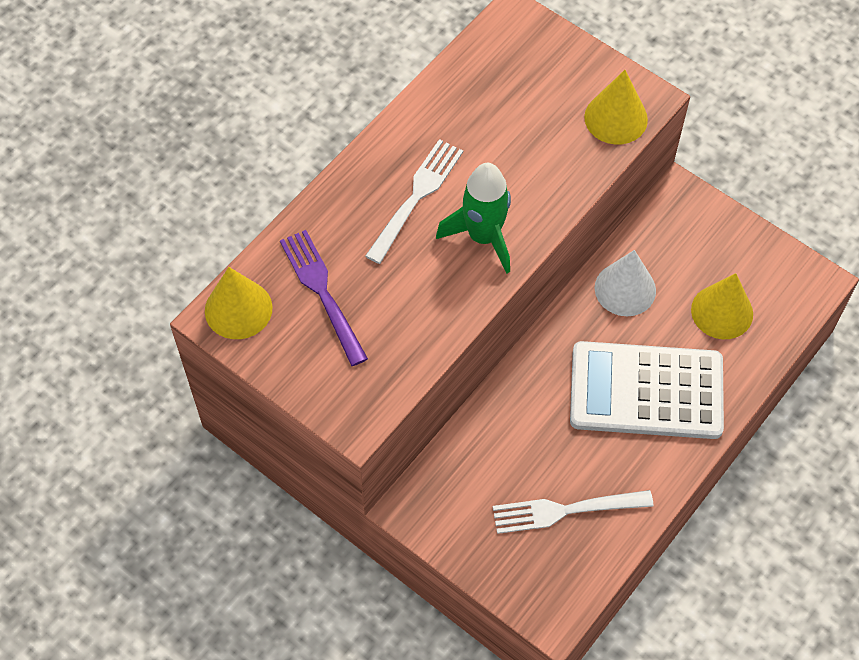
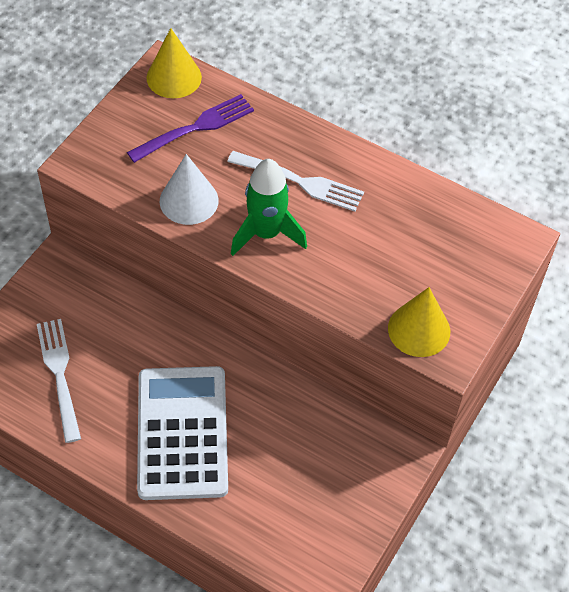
camera: 80 degrees right, 5 degrees down
(625, 289) = (289, 410): white cone -> white cone (189, 200)
(722, 311) = (276, 496): yellow cone -> none

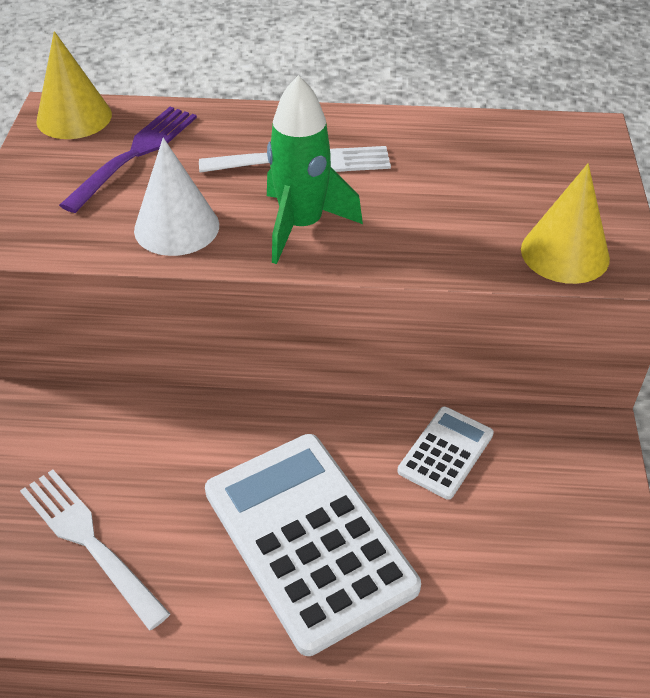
camera: 25 degrees left, 10 degrees down
(300, 419) = (445, 452): none -> white calculator

